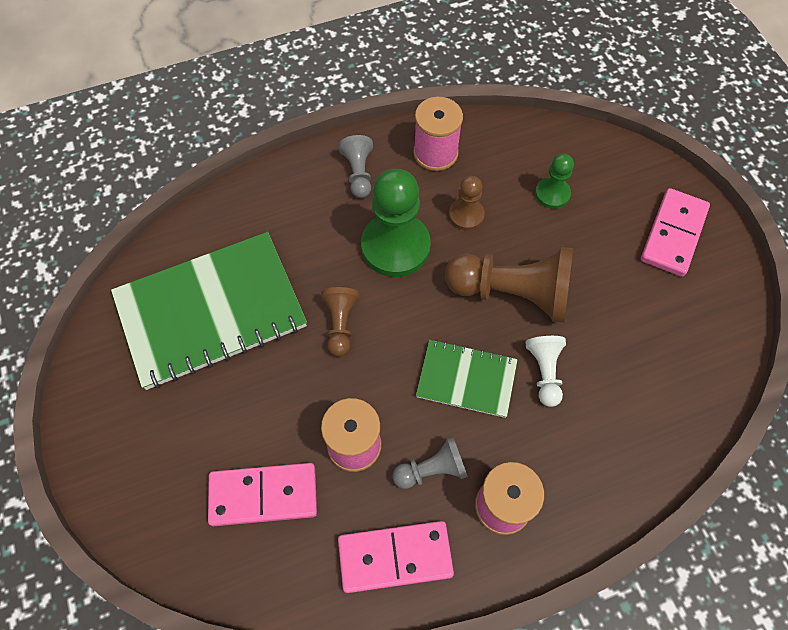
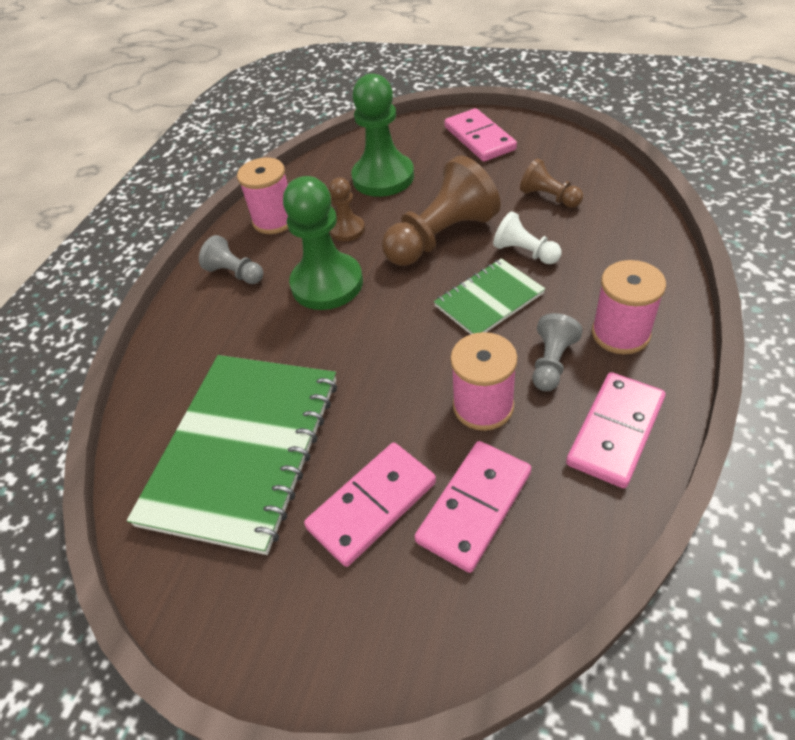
camera: 45 degrees left, 15 degrees down
(222, 427) = (372, 505): none -> pink domino
(340, 324) = (359, 356): brown pawn -> brown pawn (549, 197)
(552, 194) = (383, 177): green pawn -> green pawn, size x1.91

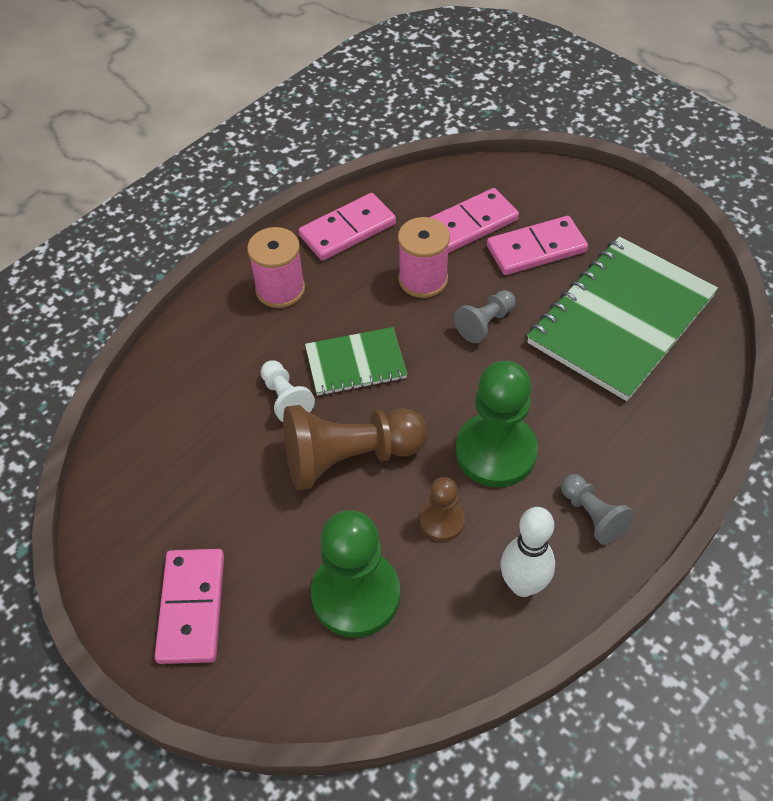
camera: 160 degrees left, 5 degrees up
(275, 220) = (523, 585): pink spool -> white bowling pin
(549, 197) = (204, 457): brown pawn -> none
(551, 363) = (350, 289): grey pawn -> grey pawn (485, 323)

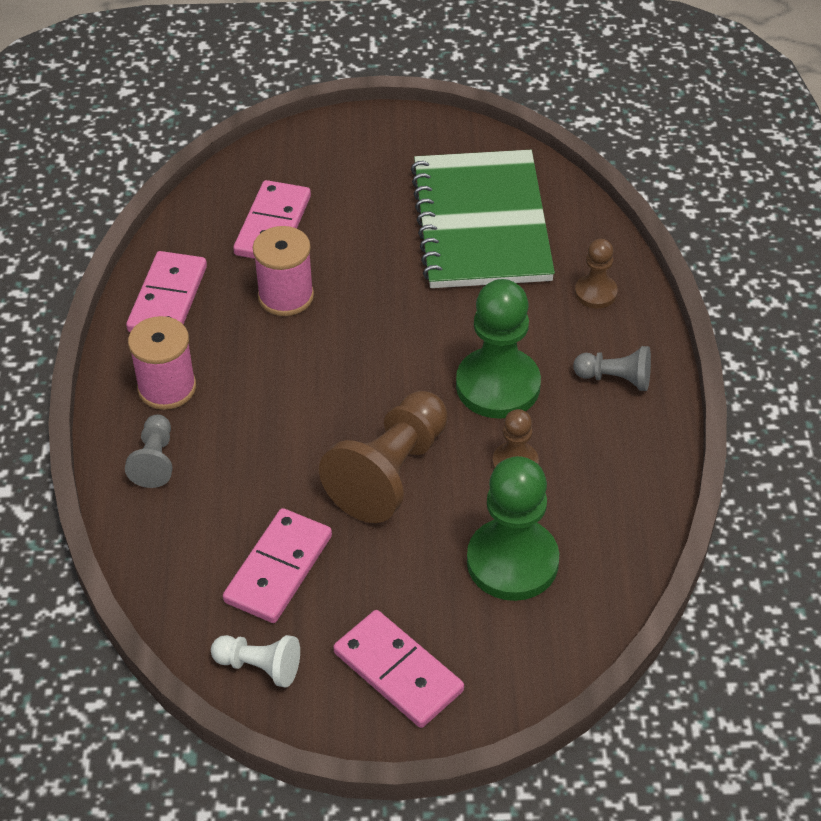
camera: 45 degrees left, 5 degrees down
(285, 399) = (282, 468): white pawn -> white pawn (259, 666)
(355, 363) = (308, 400): green notebook -> none
(485, 323) = (379, 296): grey pawn -> grey pawn (155, 461)
(523, 585) = (621, 461): white bowling pin -> none
(536, 249) = (352, 210): pink domino -> pink domino (278, 568)
(652, 435) = (595, 293): none -> brown pawn

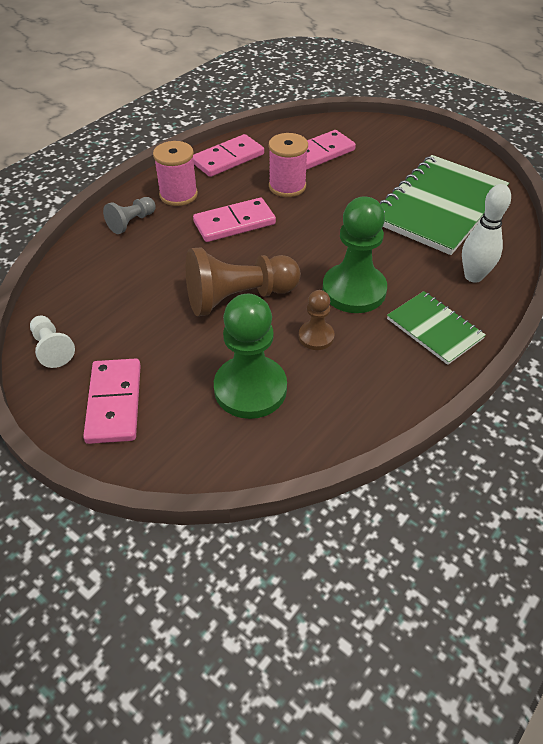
camera: 40 degrees right, 0 degrees up
(278, 568) = (123, 307): pink domino -> pink domino (234, 223)
(595, 293) = (473, 276): brown pawn -> white bowling pin
(615, 379) = (434, 329): grey pawn -> green notebook

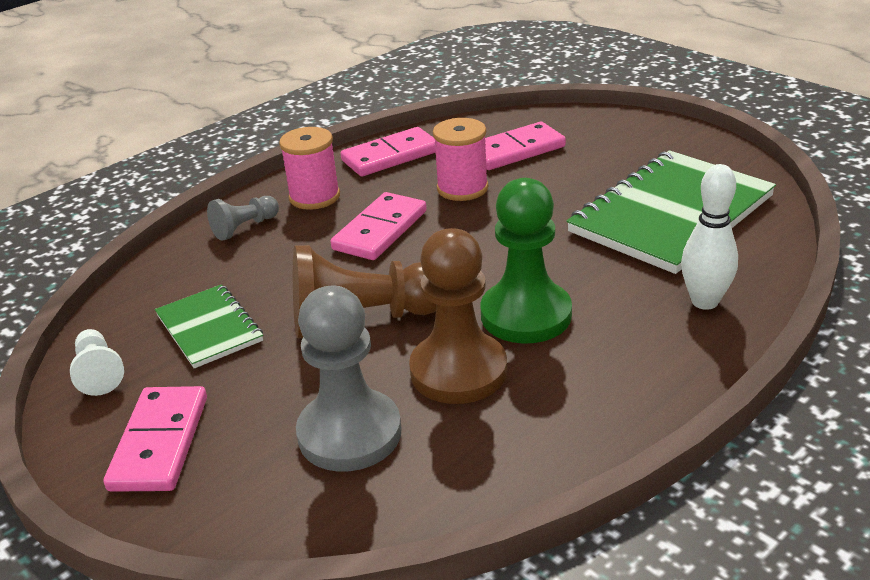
camera: 10 degrees right, 15 degrees down
(234, 223) = (380, 230): pink domino -> pink domino turned 45 degrees counterclockwise
(250, 389) = (349, 433): green pawn -> grey pawn
(316, 336) = (458, 371): brown pawn -> brown pawn, size x1.91
(434, 329) = (633, 367): green notebook -> green notebook (209, 328)

